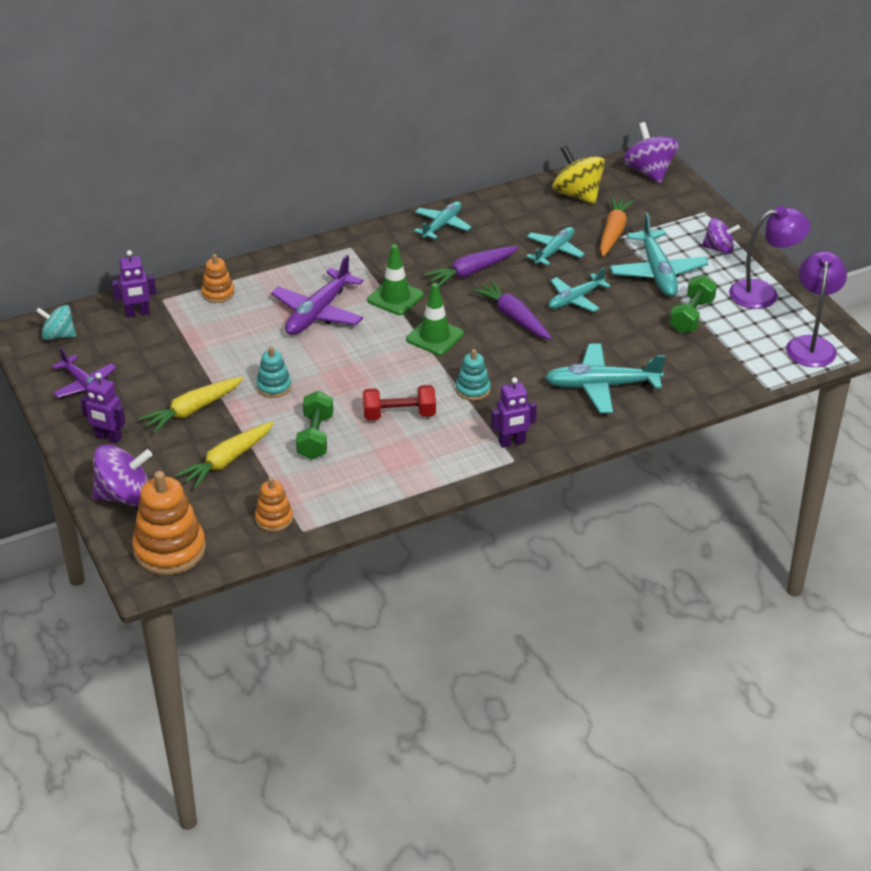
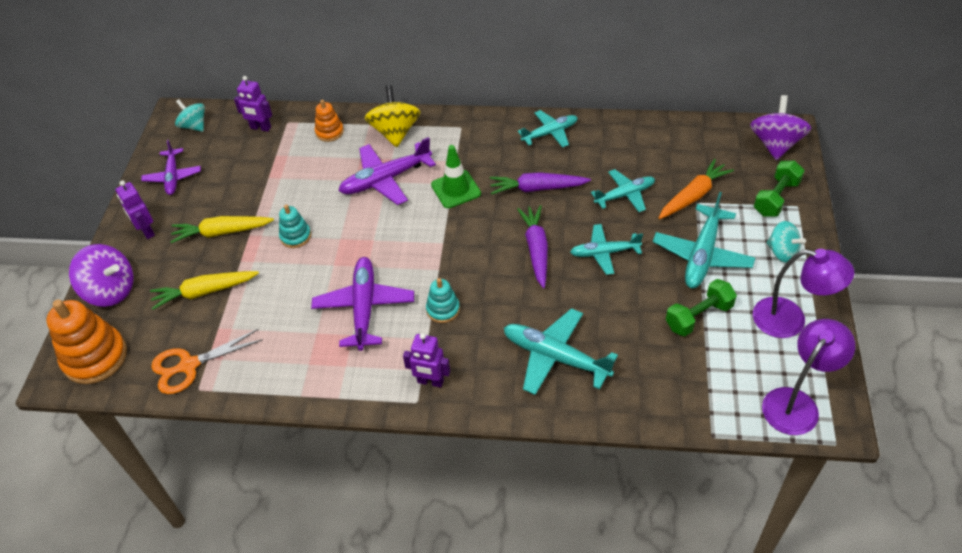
camera: 35 degrees right, 10 degrees up
(274, 518) = (188, 366): orange stacking toy -> orange scissors
(315, 437) = (284, 300): green dumbbell -> green dumbbell (776, 198)
(399, 415) = (364, 308): red dumbbell -> purple plane
(434, 337) = (455, 241): green traffic cone -> none
(577, 194) = (690, 144): yellow spinning top -> yellow spinning top (395, 132)
(719, 249) = (782, 252): purple spinning top -> turquoise spinning top

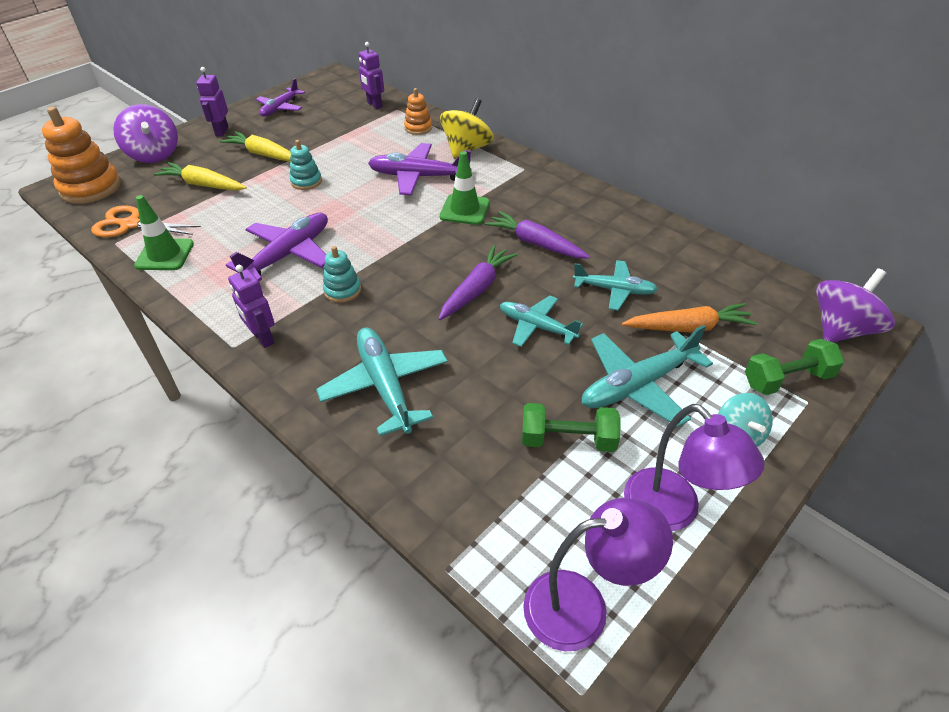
camera: 35 degrees right, 5 degrees down
(194, 126) = (333, 85): turquoise spinning top -> none
(260, 371) = (165, 255): none -> green traffic cone
(550, 133) = (598, 208): turquoise plane -> none

